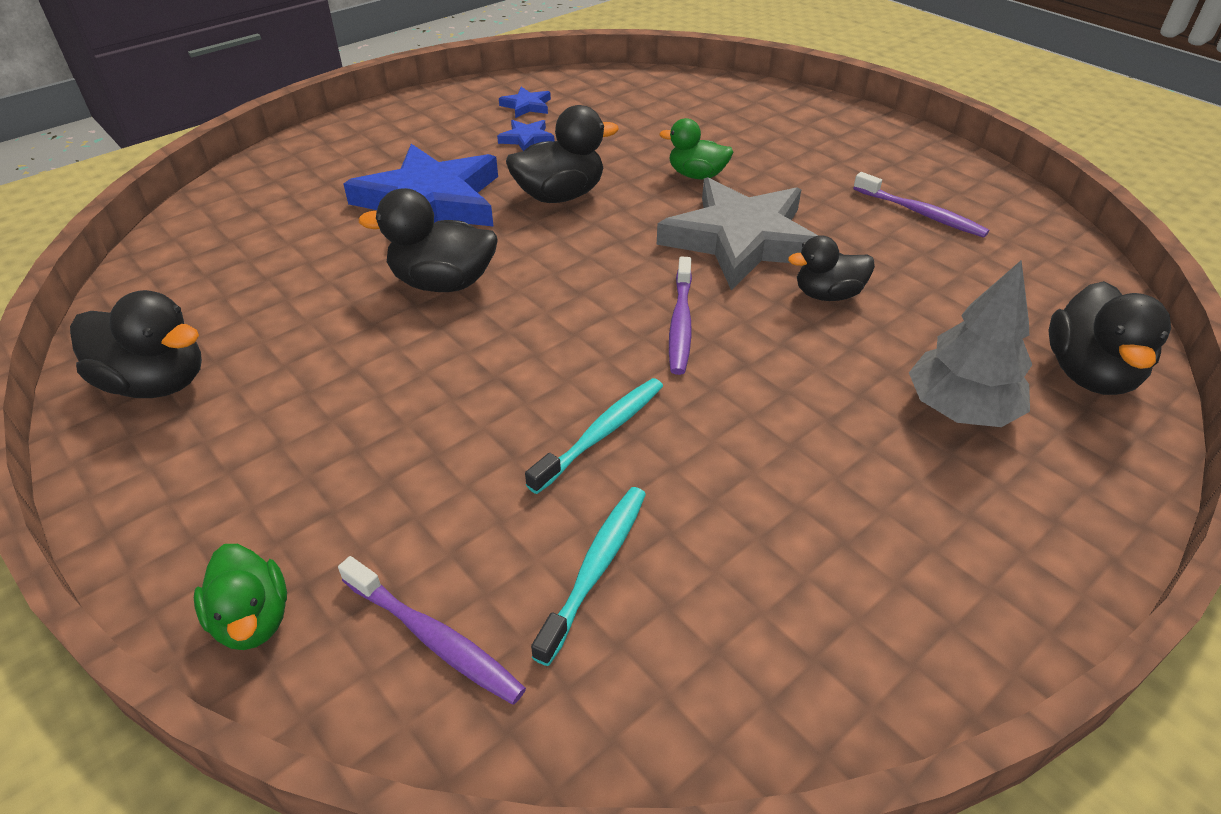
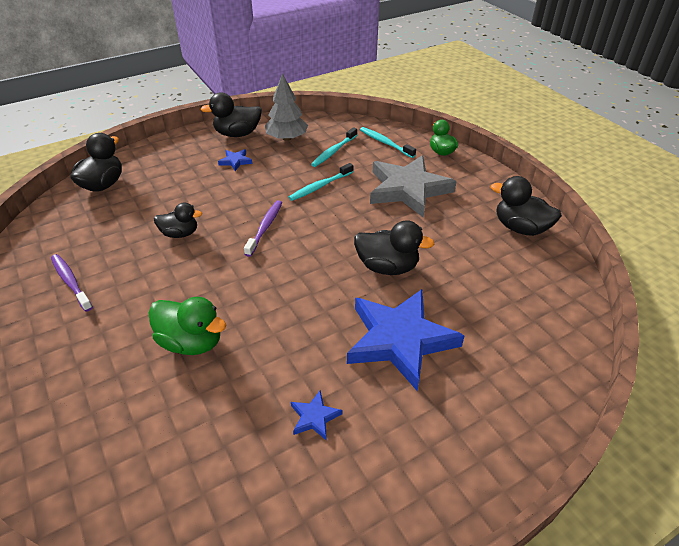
camera: 170 degrees left, 0 degrees up
(434, 638) = (385, 143): purple toothbrush -> turquoise toothbrush
(526, 106) = (304, 486): blue star -> blue star (235, 161)
(560, 196) = (302, 333): black duck -> black duck (237, 134)
(696, 175) = (191, 342): green duck -> green duck, size x1.50
(741, 240) = (200, 275): grey star -> grey star (408, 189)
(960, 409) = (171, 179): grey tree -> grey tree (287, 138)

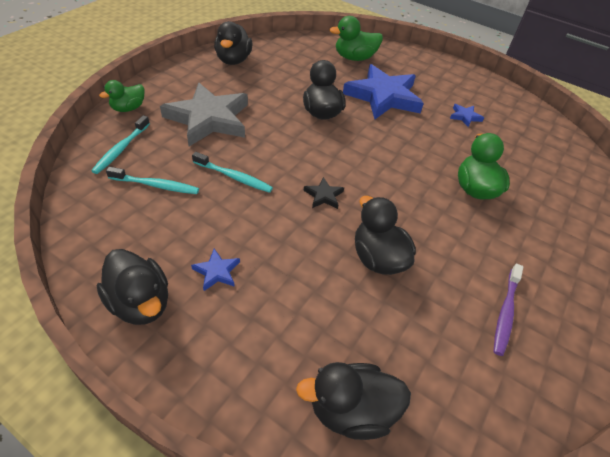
camera: 120 degrees left, 5 degrees up
(180, 233) = (378, 258): black duck -> black duck, size x1.50
(265, 227) = (323, 195): purple toothbrush -> black star
(287, 138) = (136, 239): grey tree -> none
(513, 350) = (354, 58): none -> green duck

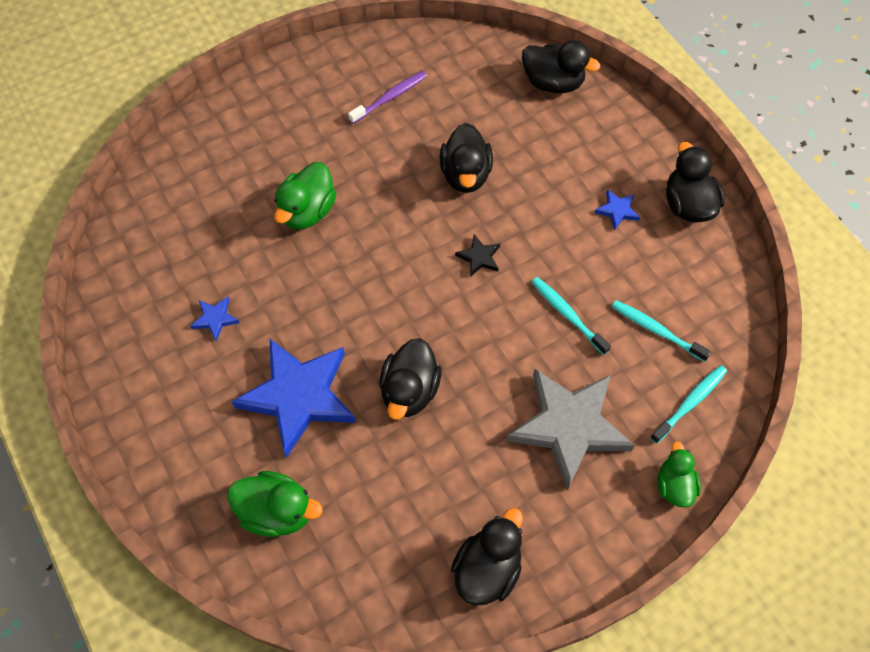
camera: 150 degrees left, 15 degrees up
(128, 108) = (674, 485): green duck -> green duck turned 75 degrees counterclockwise

